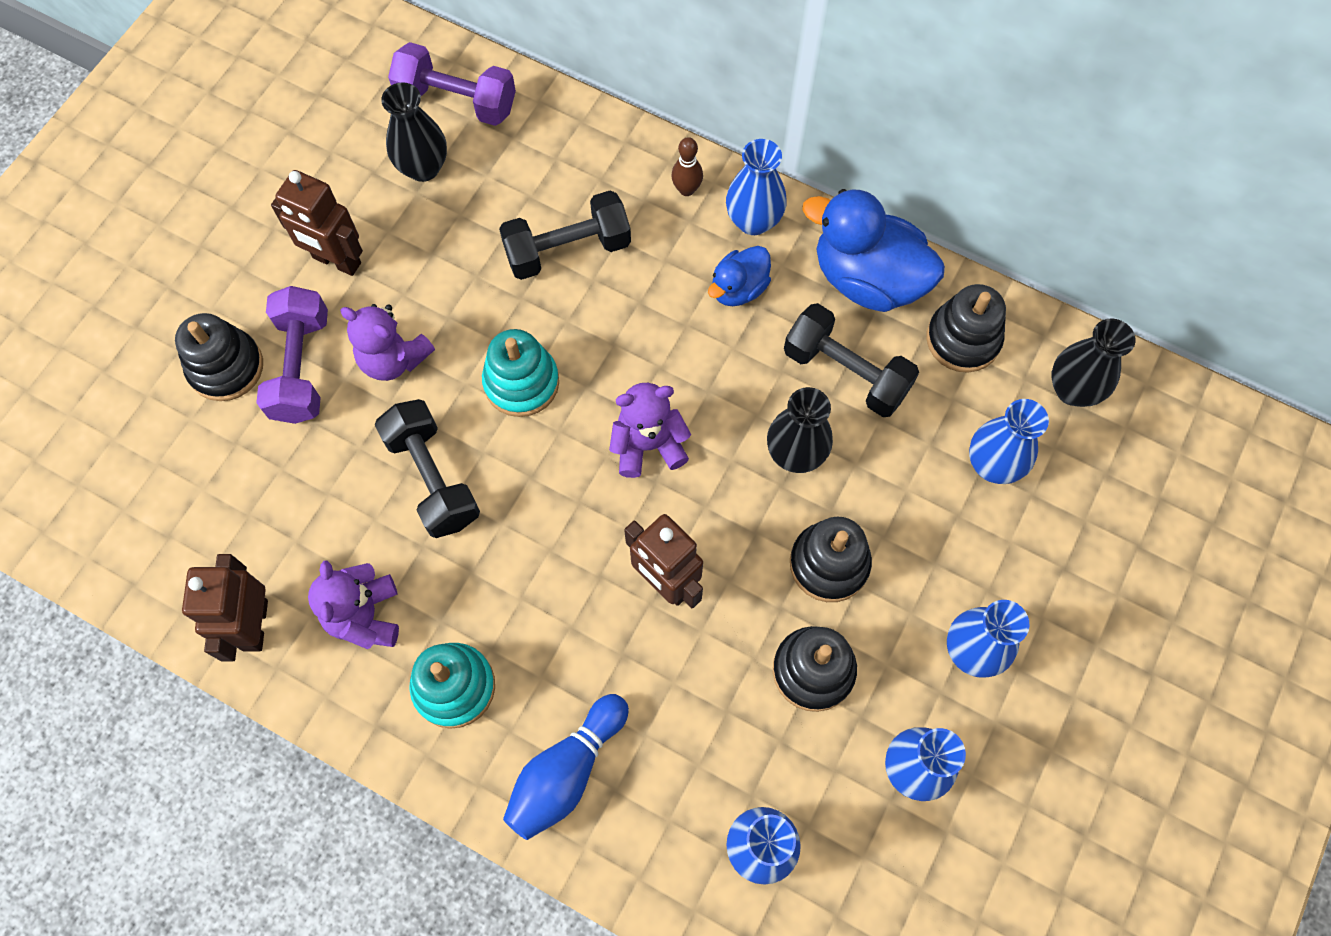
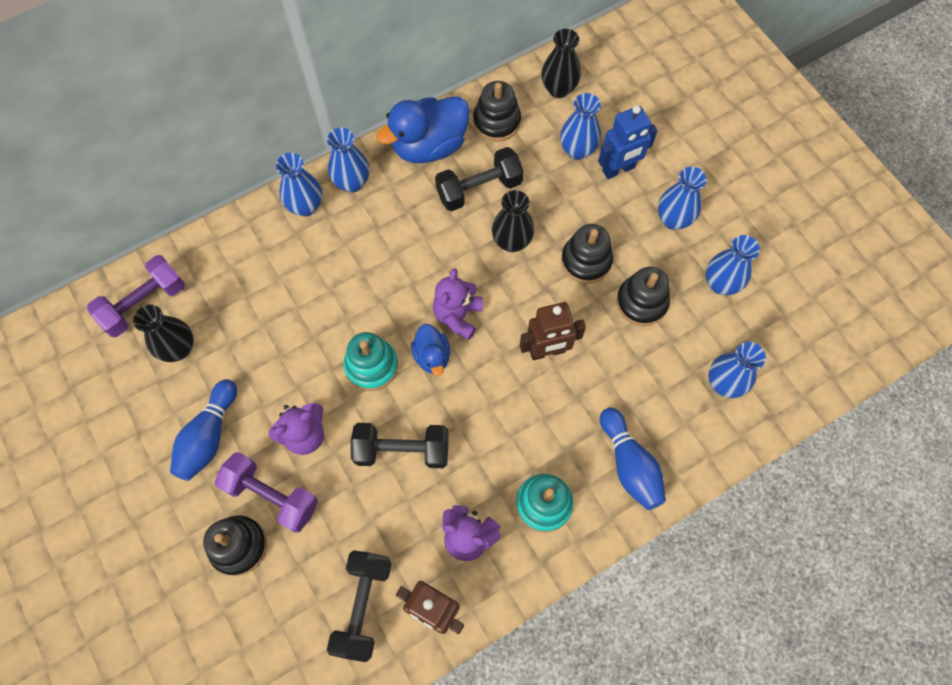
camera: 60 degrees left, 0 degrees up
(336, 261) = (209, 436): brown robot -> blue bowling pin
(568, 250) = (299, 293): black dumbbell -> black dumbbell (363, 606)
(686, 189) = (306, 206): brown bowling pin -> blue vase
(738, 289) = (390, 214): blue duck -> blue duck (432, 356)
(1001, 535) = (618, 169): none -> blue robot

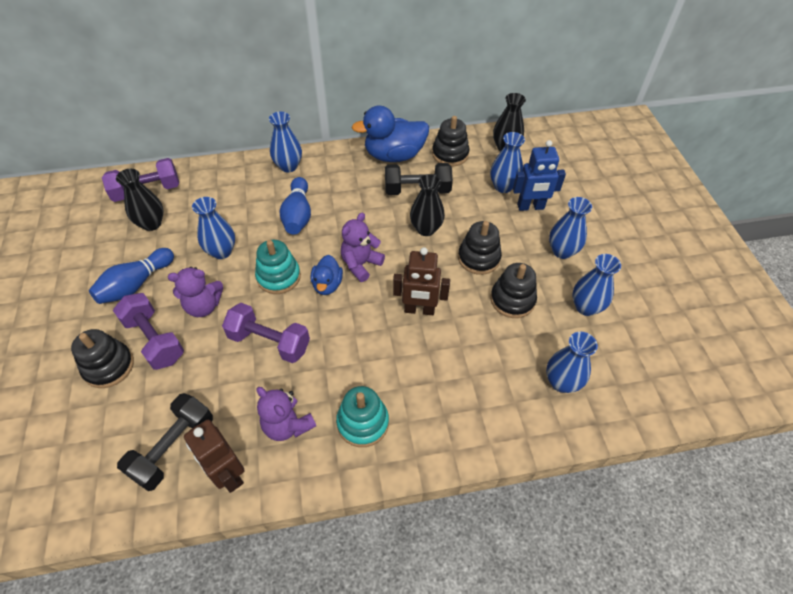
camera: 20 degrees right, 15 degrees down
(352, 183) = (328, 162): blue vase -> blue vase (221, 251)
(402, 450) = (269, 342): black dumbbell -> purple dumbbell
(629, 464) = (451, 418): blue bowling pin -> blue bowling pin (298, 215)

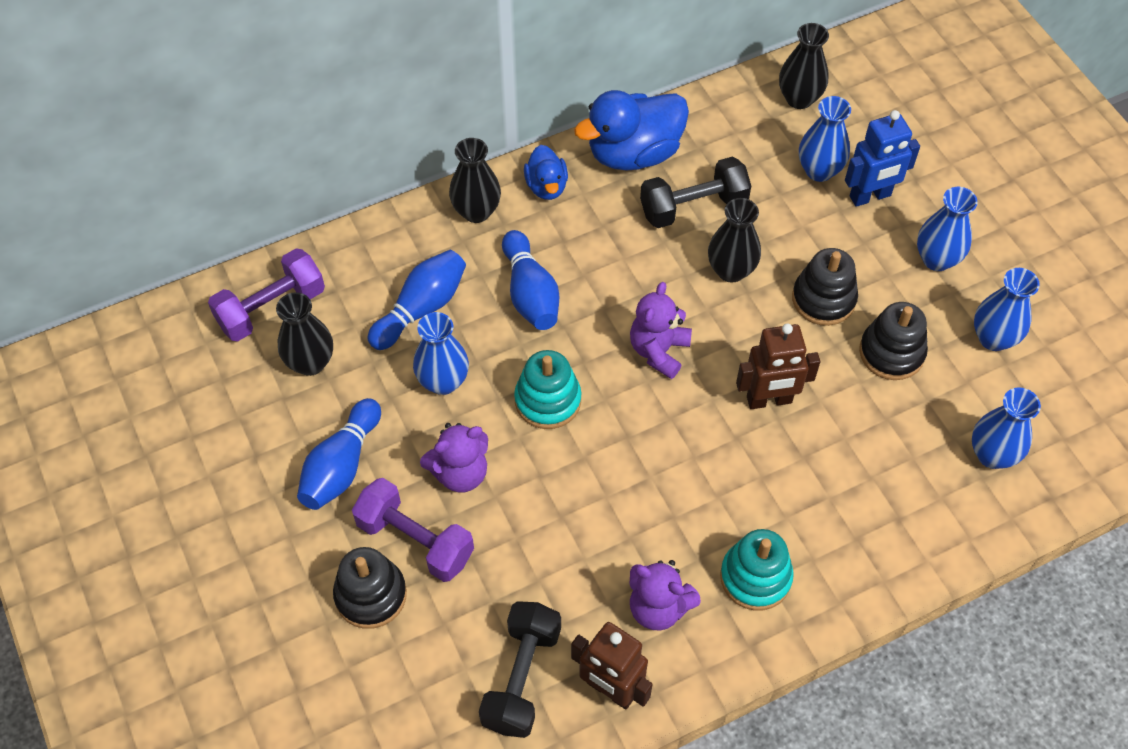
camera: 15 degrees left, 5 degrees up
(230, 209) = (421, 308): none -> blue bowling pin
(269, 342) = (580, 501): purple dumbbell -> none
(288, 166) = (476, 211): blue vase -> black vase
(327, 285) = (624, 395): blue duck -> blue duck (546, 186)
(450, 154) = (719, 131): black stacking toy -> none

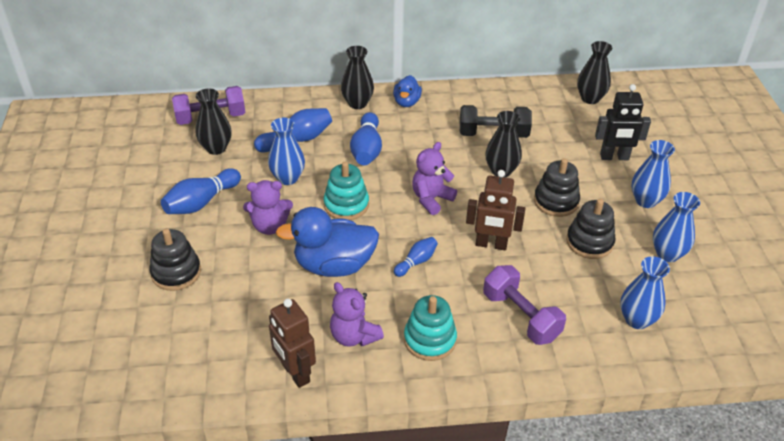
camera: 20 degrees right, 15 degrees down
(415, 540) = (221, 252): purple dumbbell -> purple dumbbell (521, 316)
(521, 678) = (241, 347): black dumbbell -> none
(634, 153) = (469, 100): blue duck -> blue duck (334, 265)
(685, 462) = (416, 262): none -> blue bowling pin
(819, 170) = (586, 136): blue vase -> none
(870, 196) = (614, 157): blue robot -> black robot

